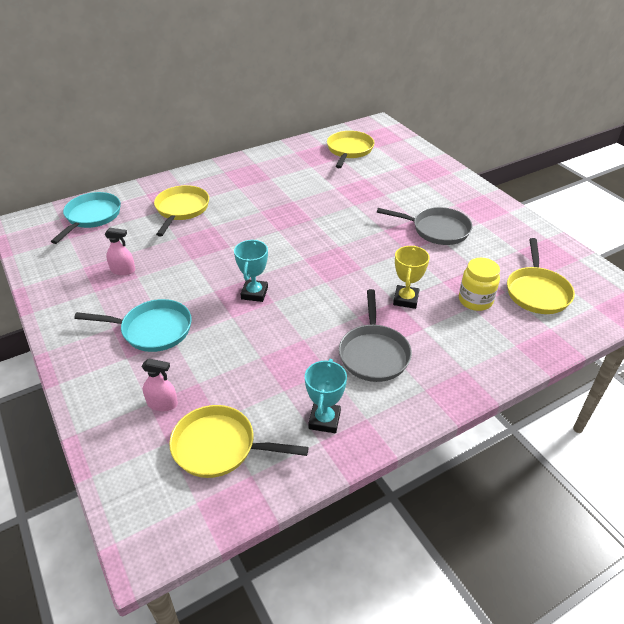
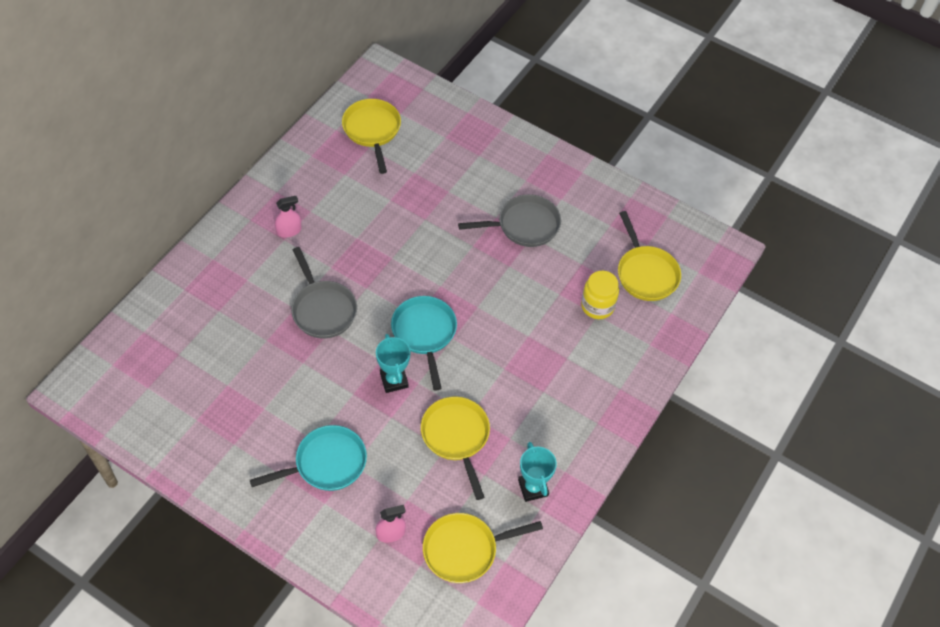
camera: 30 degrees left, 15 degrees up
(91, 217) = (148, 348): turquoise pan -> turquoise pan (424, 333)
(123, 270) = (242, 406): pink spray bottle -> pink spray bottle (289, 231)
(181, 210) = (242, 298): yellow pan -> yellow pan (456, 437)
(374, 353) = (538, 403): grey pan -> grey pan (323, 309)
(405, 299) = (536, 330): yellow trophy -> none

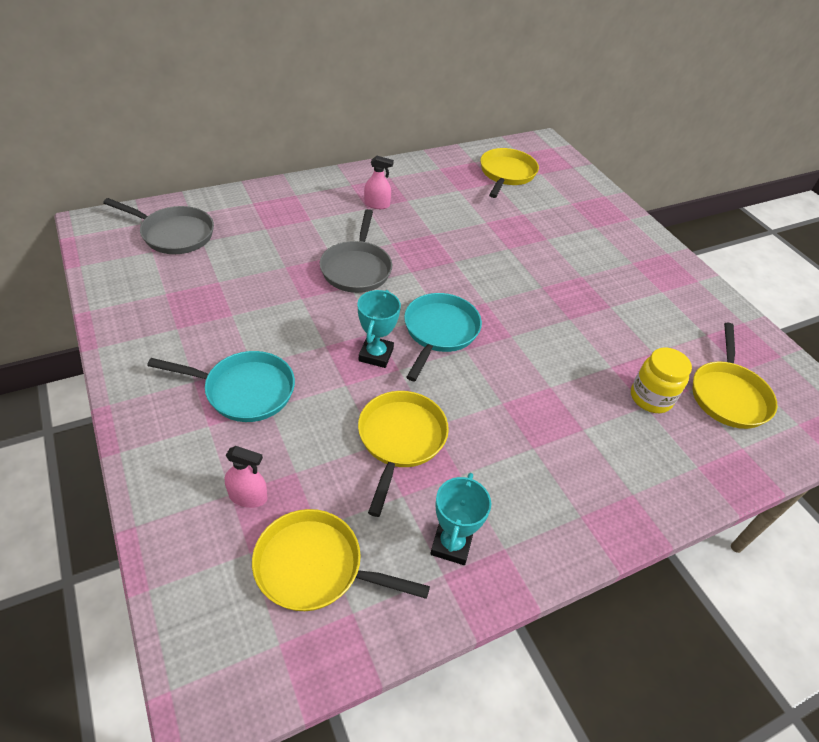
camera: 30 degrees right, 10 degrees down
(524, 225) = (608, 294): grey pan -> grey pan (174, 234)

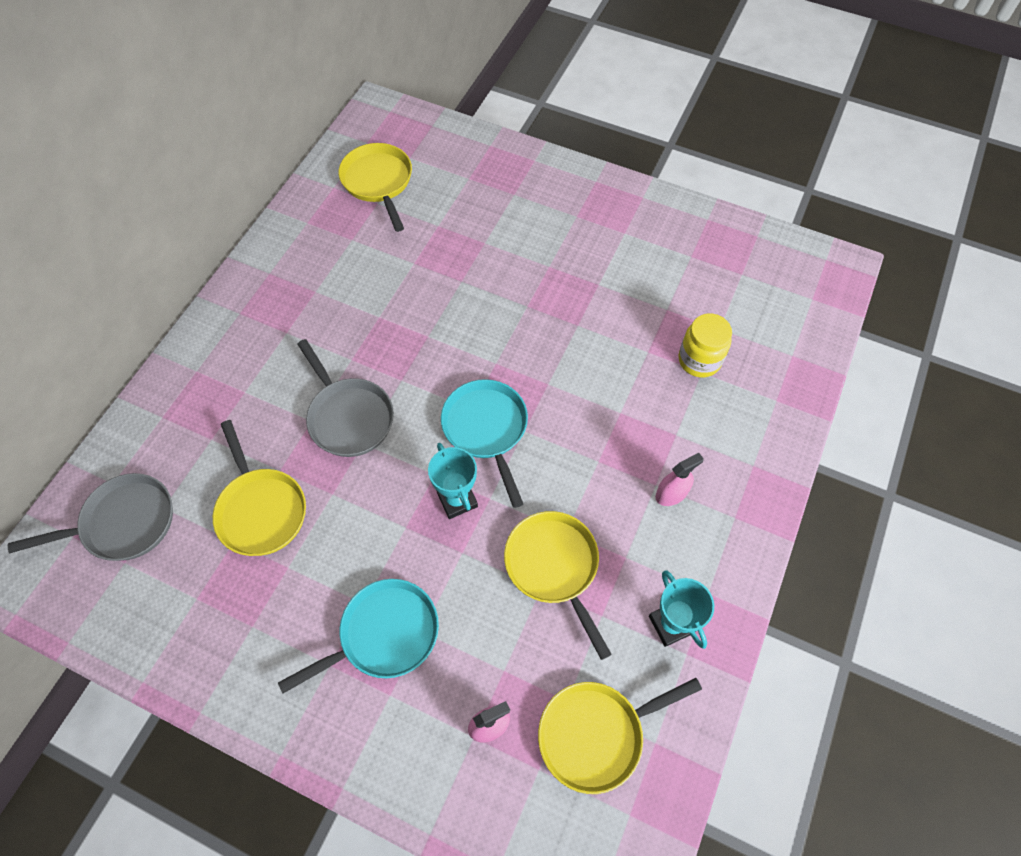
camera: 35 degrees left, 15 degrees up
(377, 204) = (291, 320): pink spray bottle -> pink spray bottle (671, 494)
(728, 395) = (749, 309): yellow pan -> yellow pan (261, 509)

